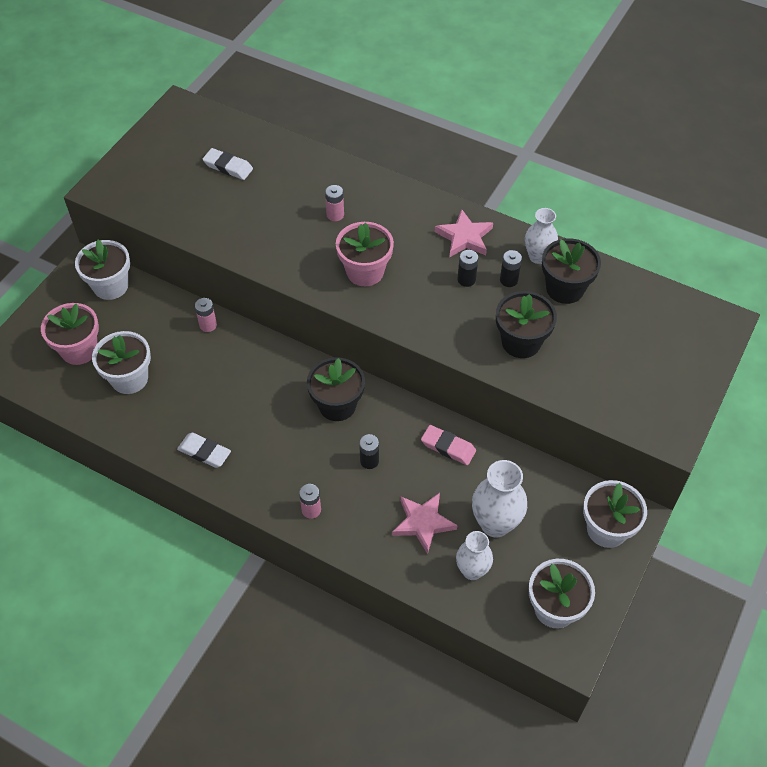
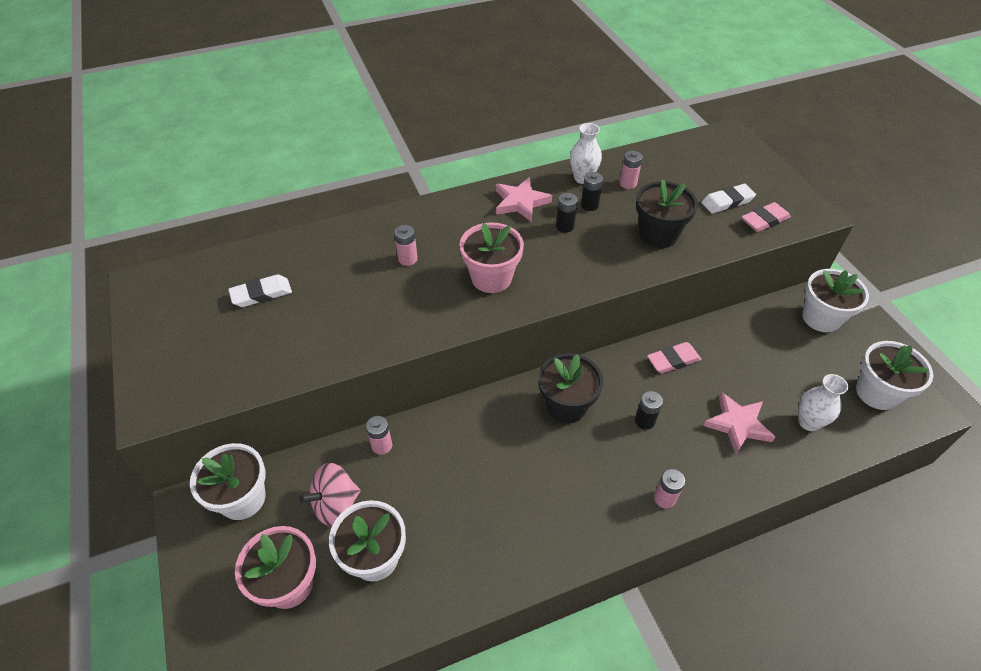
camera: 50 degrees left, 5 degrees down
(146, 333) = (336, 505): none -> pink spinning top
(204, 452) = (527, 546): white eraser -> white eraser (727, 202)
(495, 524) = (771, 378): white vase -> none
(565, 289) = (628, 183): black flower pot -> pink battery
(621, 404) = (764, 220): none -> pink eraser

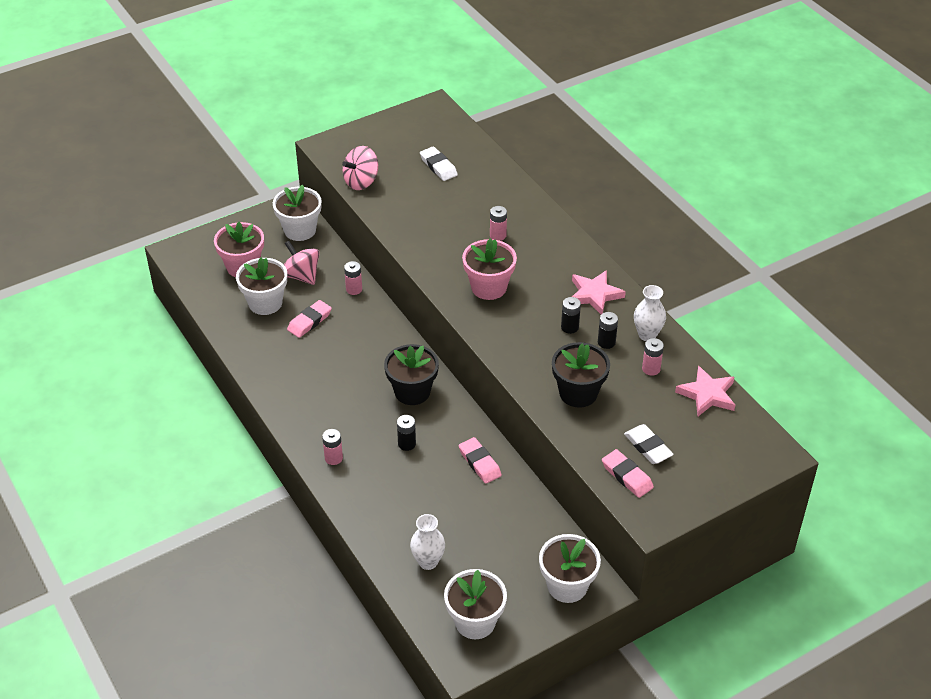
camera: 80 degrees right, 5 degrees down
(252, 375) = (361, 182): none -> pink spinning top
(426, 503) = (309, 321): none -> pink eraser
(737, 424) = (415, 509): pink star -> pink star (707, 394)

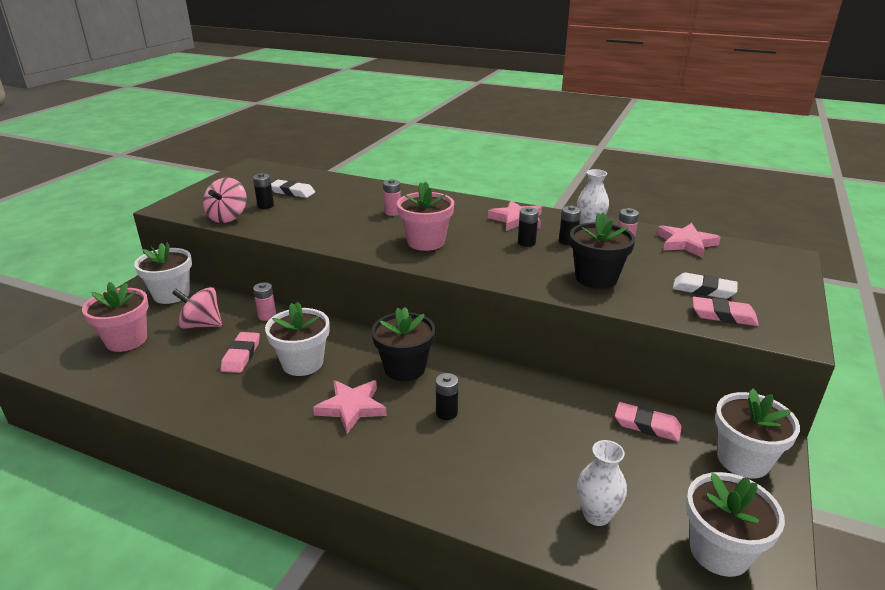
camera: 35 degrees left, 15 degrees down
(265, 303) = (176, 359): white flower pot -> white flower pot (302, 363)
(333, 458) = (382, 463): pink battery -> none
(349, 406) = (352, 407): none -> pink star
(401, 178) = (265, 206): none -> black battery
(479, 463) = (533, 395): pink eraser -> pink eraser (647, 425)

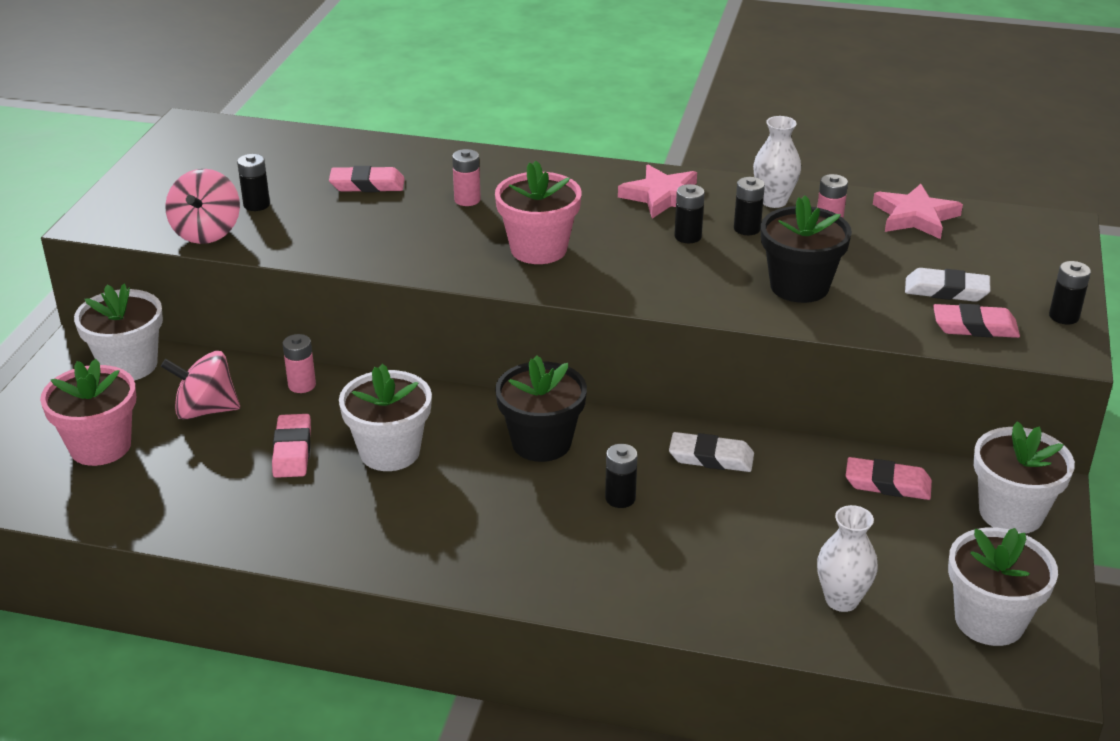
camera: 10 degrees left, 5 degrees up
(292, 192) = (287, 174): white eraser -> white eraser (711, 457)
(336, 200) = (367, 185): none -> pink eraser
(352, 407) = (487, 506): pink star -> none
(794, 315) = (1064, 316): none -> black battery

